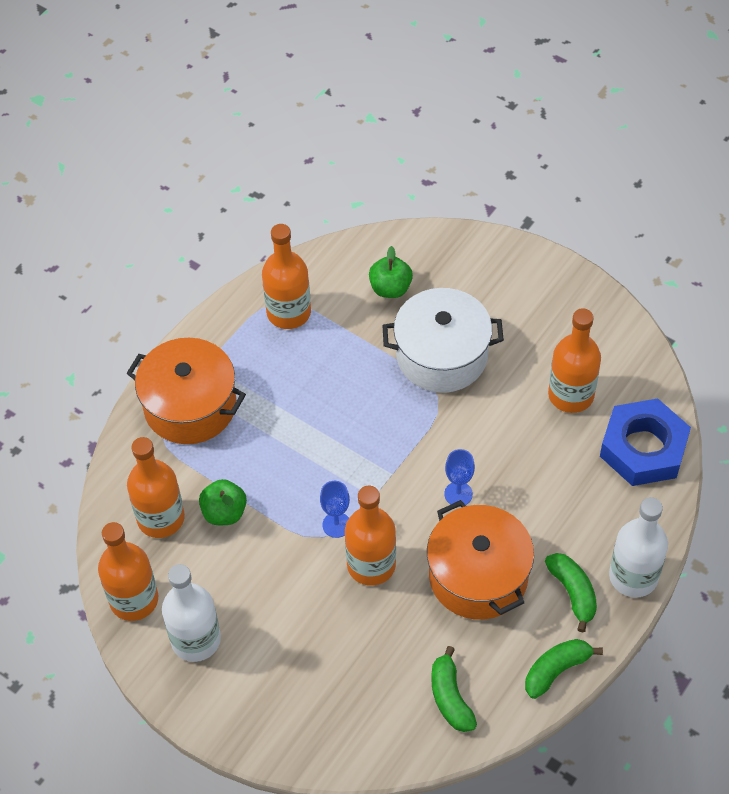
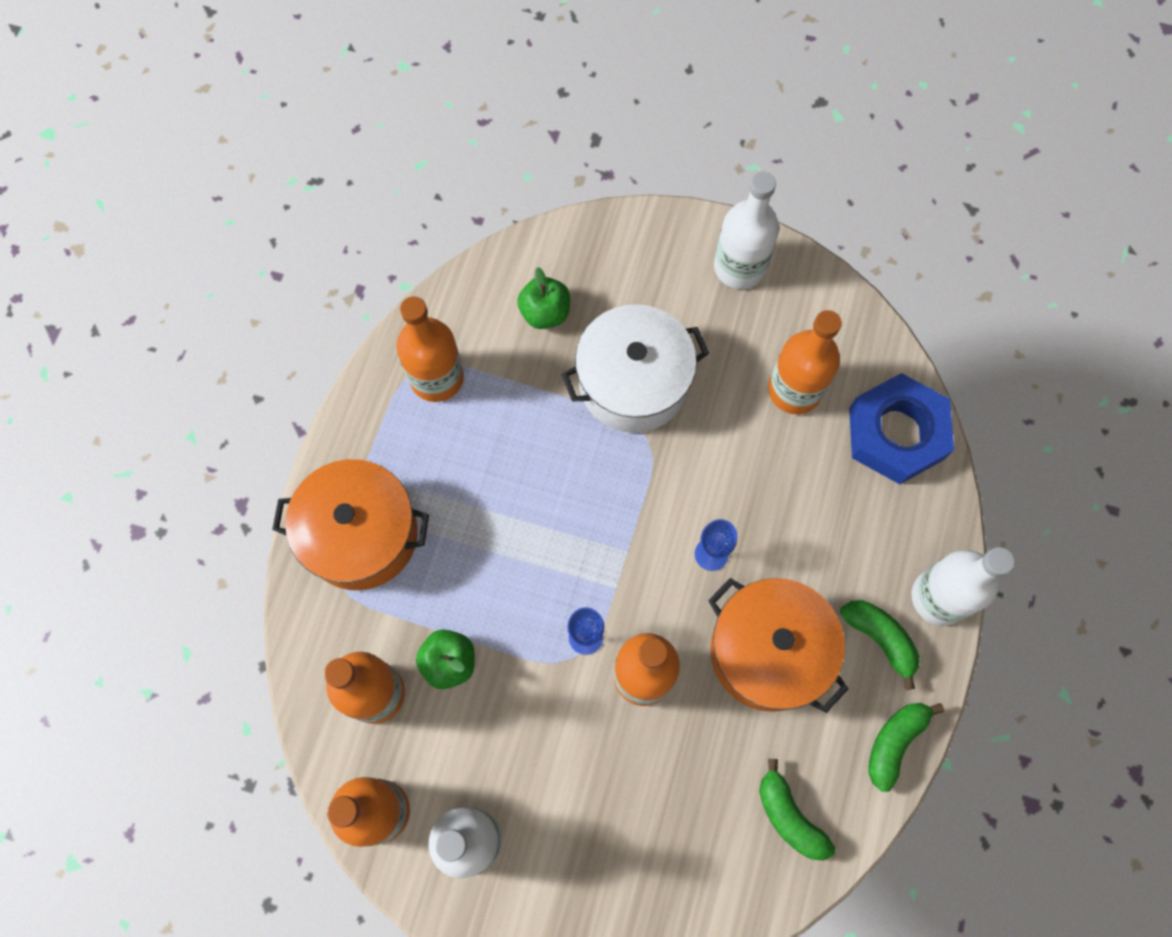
camera: 20 degrees left, 15 degrees up
(559, 295) = (739, 267): none -> white bottle

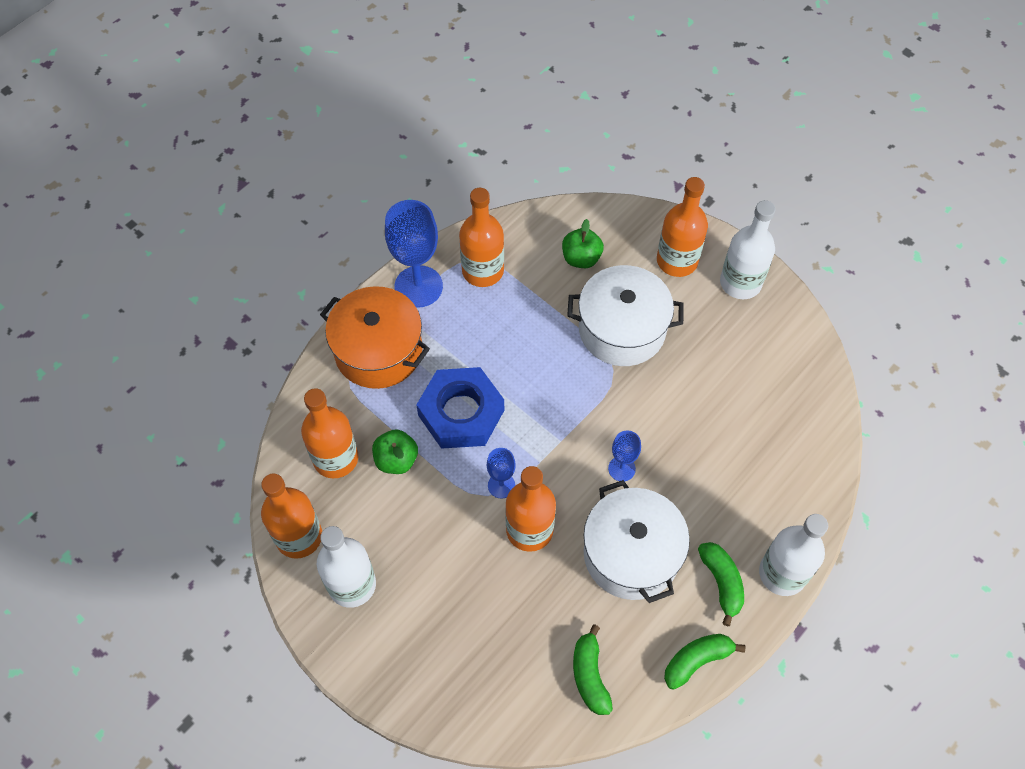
camera: 25 degrees right, 10 degrees down
(369, 431) = (418, 286): none -> blue goblet
(768, 651) = (631, 554): orange pot -> white pot
(794, 390) = (741, 382): orange bottle -> orange bottle (677, 261)
(896, 433) = (805, 444): blue nut -> blue nut (461, 413)

